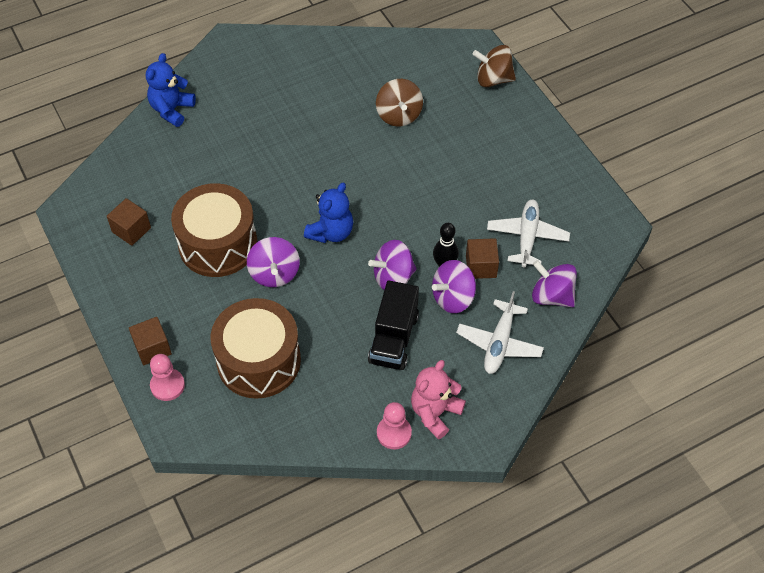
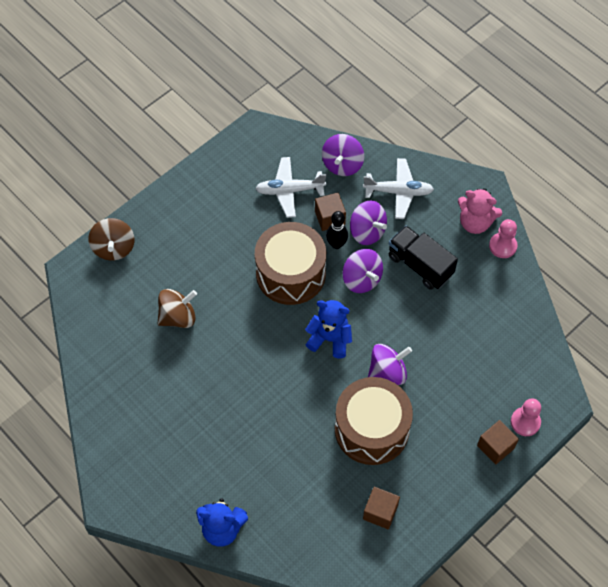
camera: 105 degrees left, 5 degrees up
(258, 361) = (476, 359): brown drum -> brown drum (290, 273)
(393, 338) = (420, 265): black truck -> black truck turned 135 degrees counterclockwise

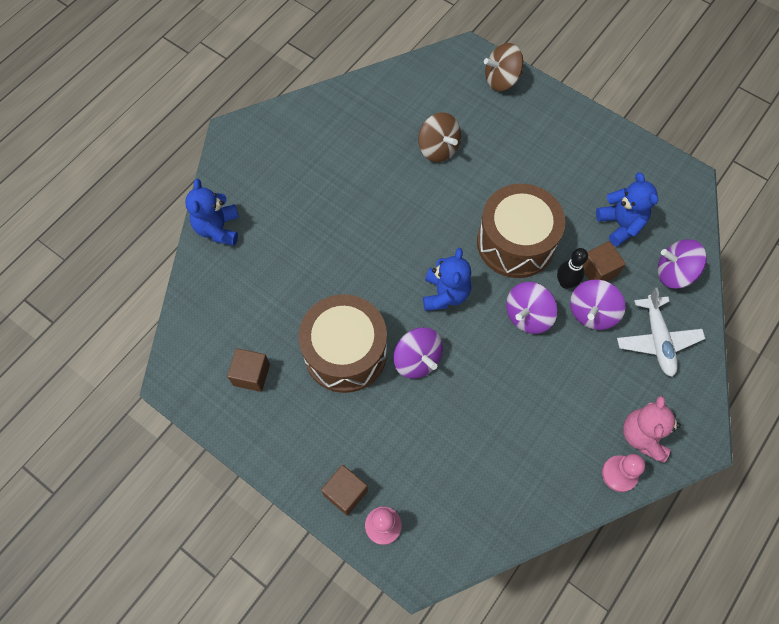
camera: 80 degrees right, 5 degrees up
(289, 190) = (620, 224): white plane -> blue teddy bear
(420, 265) = (564, 377): black truck -> none

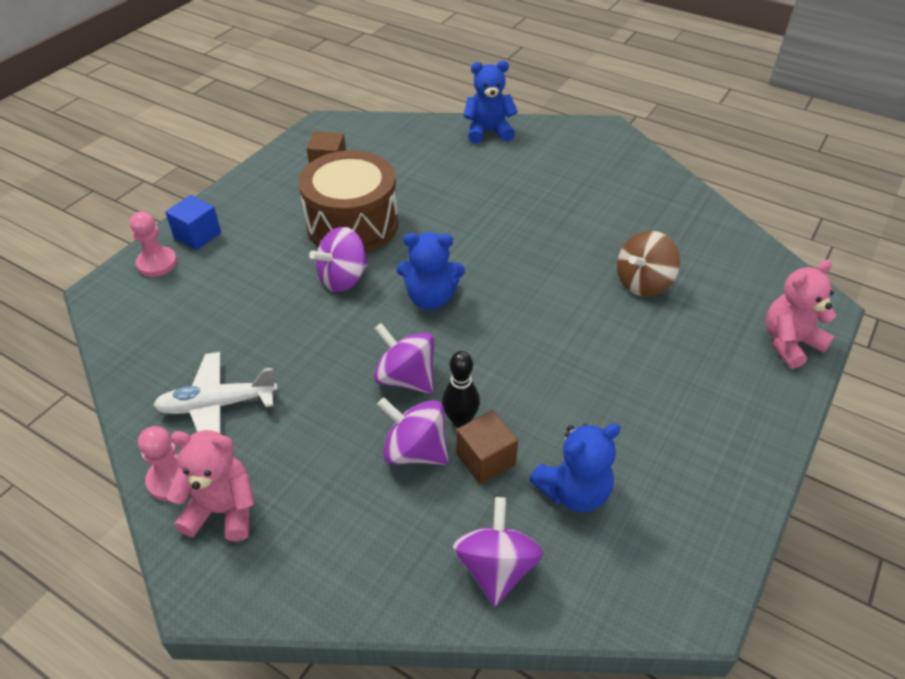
camera: 85 degrees right, 20 degrees down
(345, 492) = (197, 235): brown cube -> blue cube
(501, 80) = (789, 343): brown spinning top -> pink teddy bear
(515, 242) = (516, 364): brown drum -> none
(657, 340) = (374, 536): white plane -> white plane (217, 405)

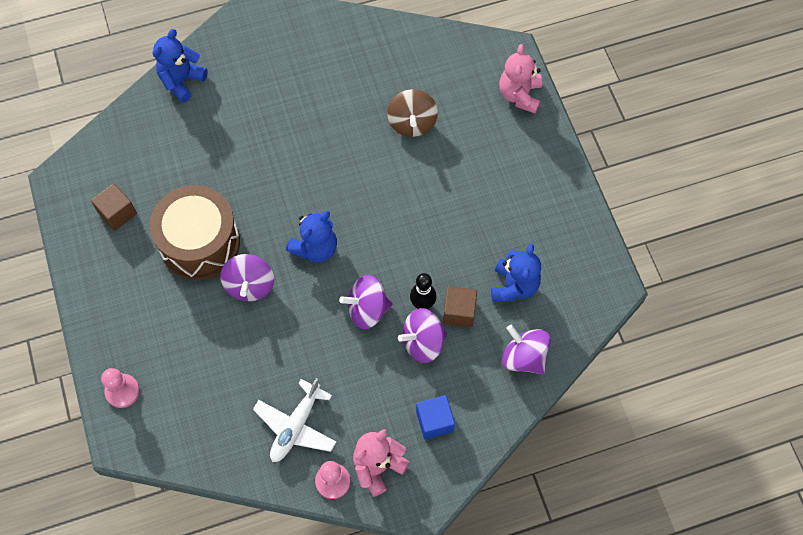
camera: 50 degrees left, 20 degrees up
(197, 235) = (115, 348): blue cube -> blue cube (434, 421)

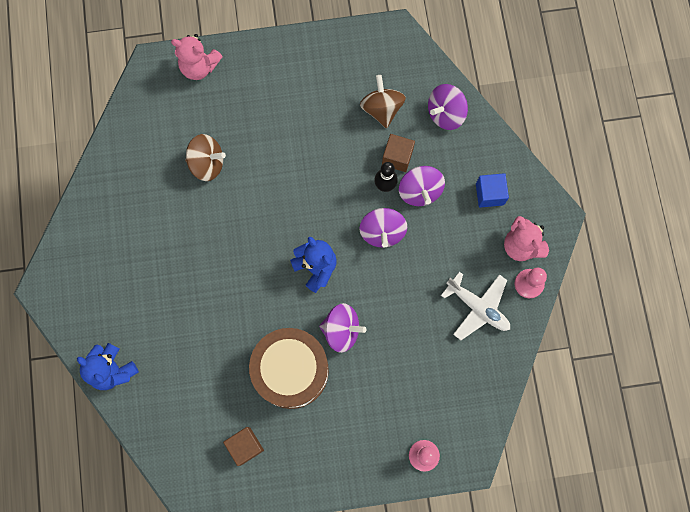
camera: 80 degrees left, 10 degrees up
(514, 286) = (381, 109): blue teddy bear -> brown spinning top

